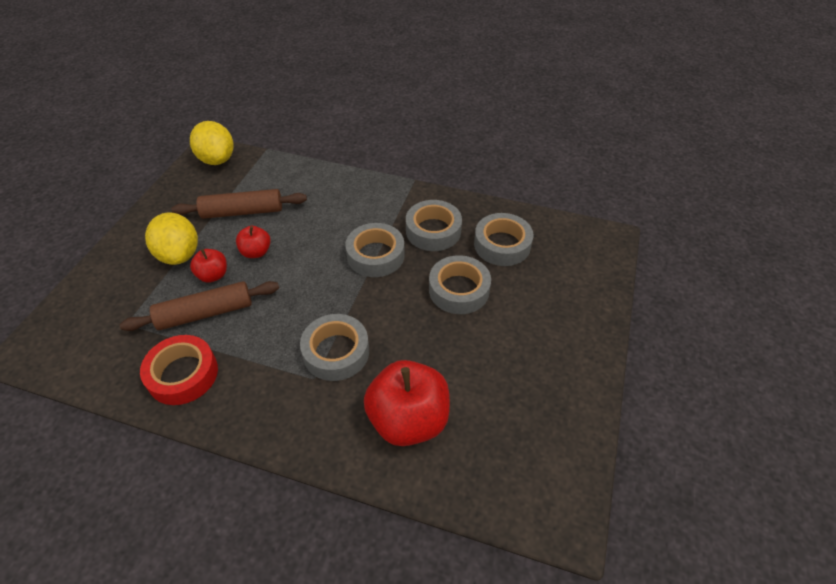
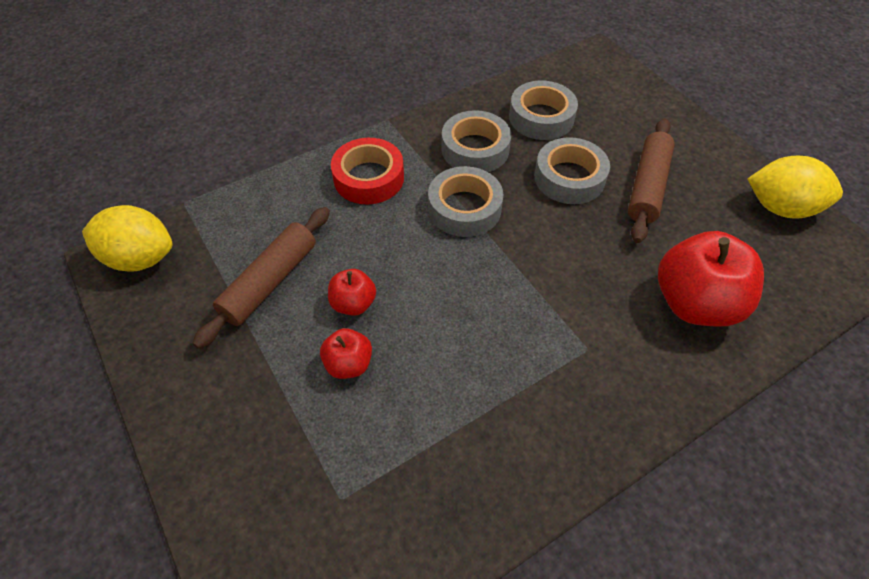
camera: 50 degrees left, 5 degrees up
(179, 254) = (275, 382): yellow lemon -> yellow lemon (780, 208)
(183, 374) = (482, 472): red tape -> red tape (368, 178)
(205, 313) = (404, 402): brown rolling pin -> brown rolling pin (647, 186)
(336, 352) = (568, 312): grey tape -> none

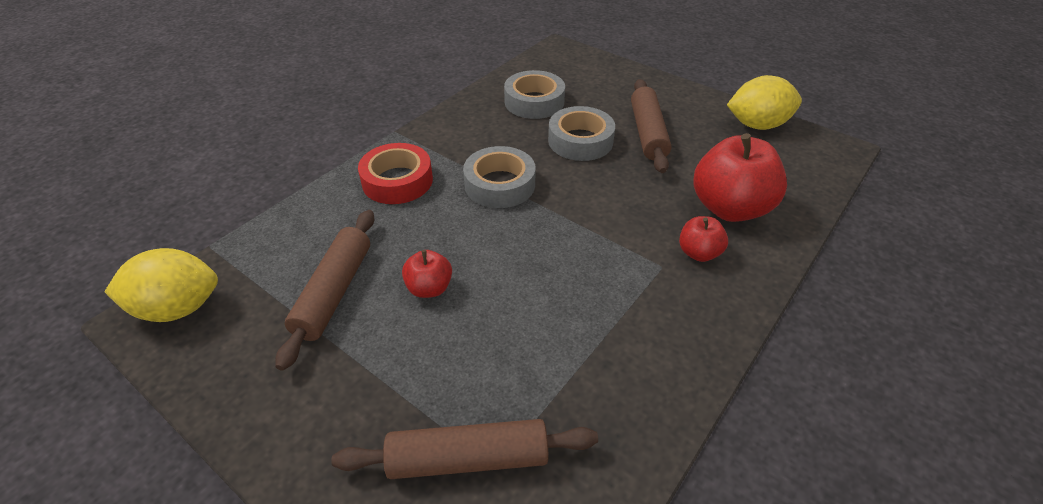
camera: 20 degrees left, 10 degrees down
(321, 483) = (468, 458): none -> brown rolling pin
(349, 364) = (448, 341): red apple -> red apple (698, 253)
(475, 149) = (487, 137): grey tape -> none

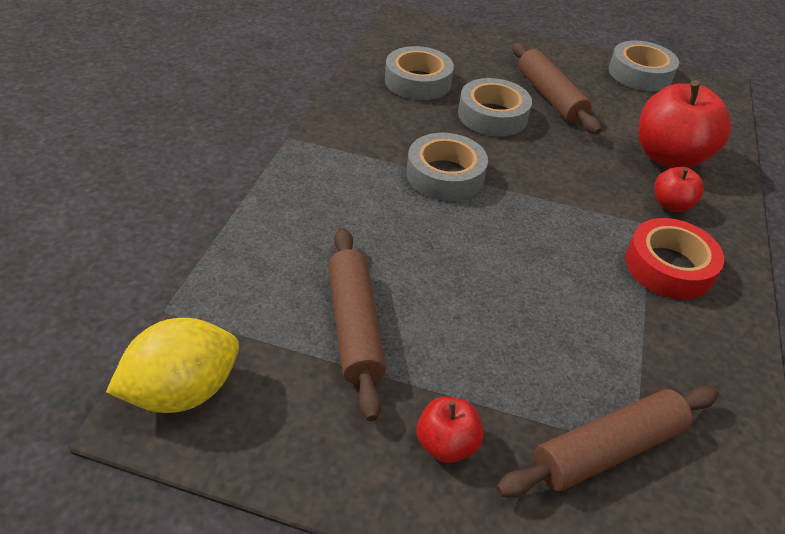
camera: 25 degrees left, 0 degrees up
(397, 181) = (334, 192): red tape -> red tape (668, 267)
(429, 288) = (451, 297): red apple -> red apple (446, 444)
(757, 125) = (640, 74): yellow lemon -> grey tape

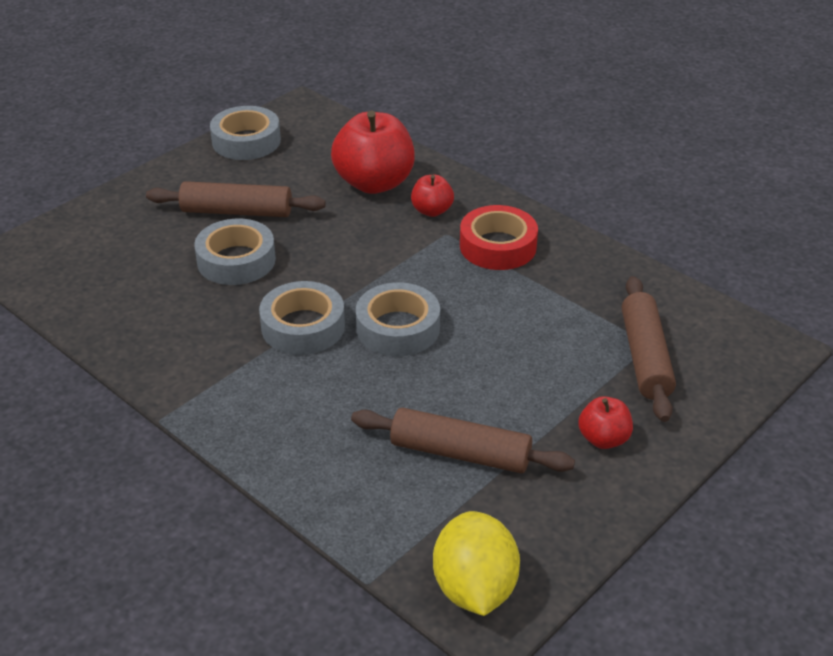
camera: 60 degrees left, 5 degrees down
(418, 81) = (136, 289): grey tape -> grey tape (398, 328)

